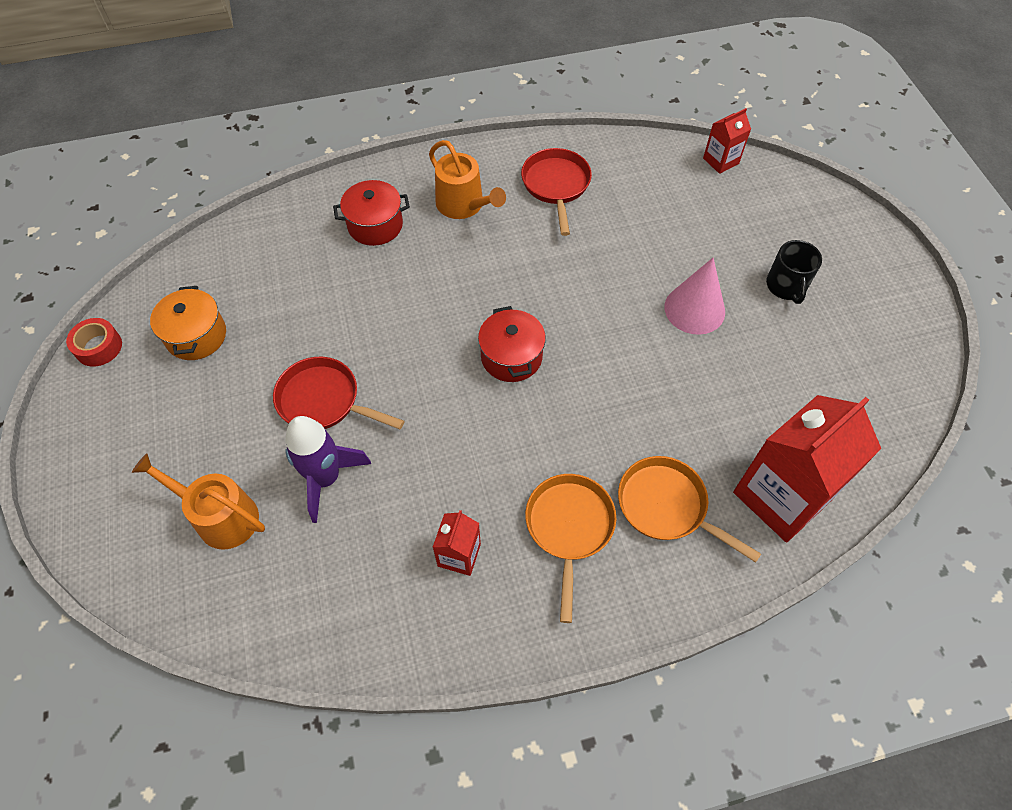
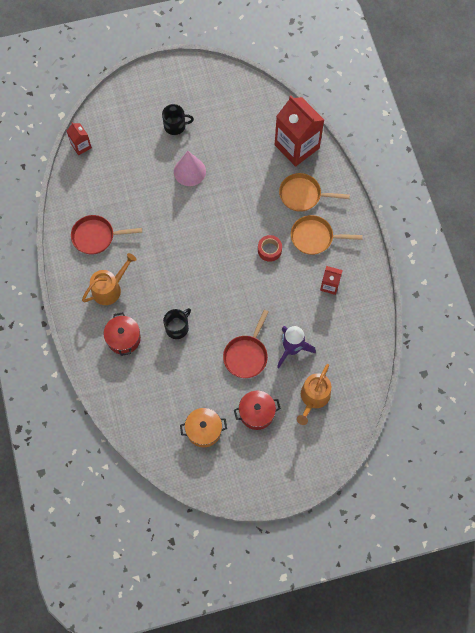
camera: 90 degrees left, 10 degrees up
(98, 347) = (211, 485): red tape -> red tape (269, 250)
(387, 296) = (177, 328): none -> black mug
(511, 357) = (219, 262): red pot -> red pot (256, 413)
(667, 506) = (303, 195): orange pan -> orange pan turned 60 degrees clockwise

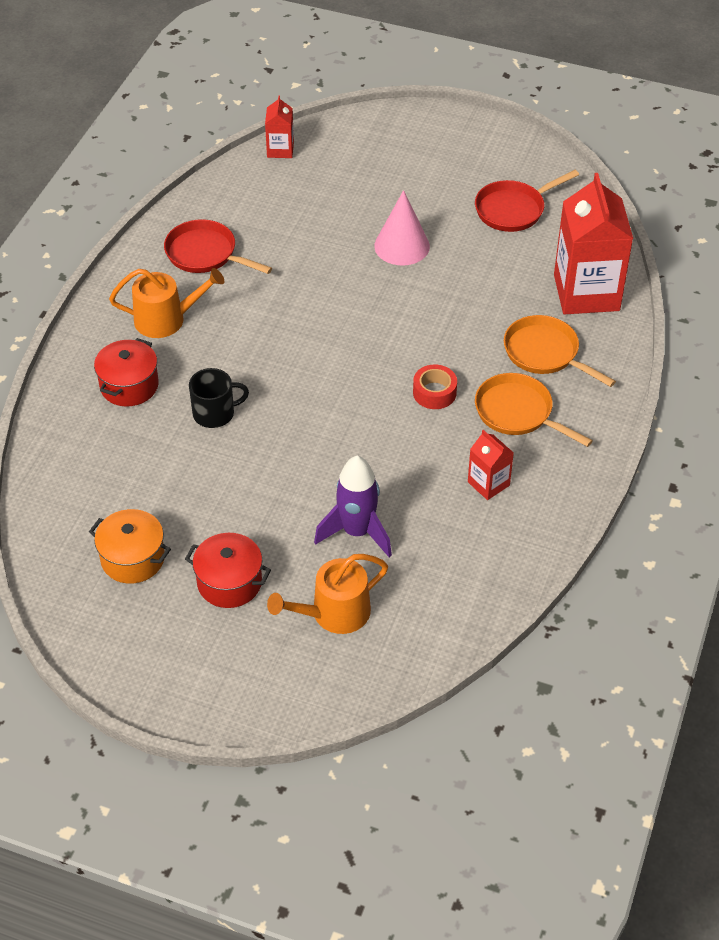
camera: 35 degrees right, 20 degrees down
(175, 126) = (428, 188): black mug -> none
(246, 355) = (282, 501): red pan -> red pan (513, 209)

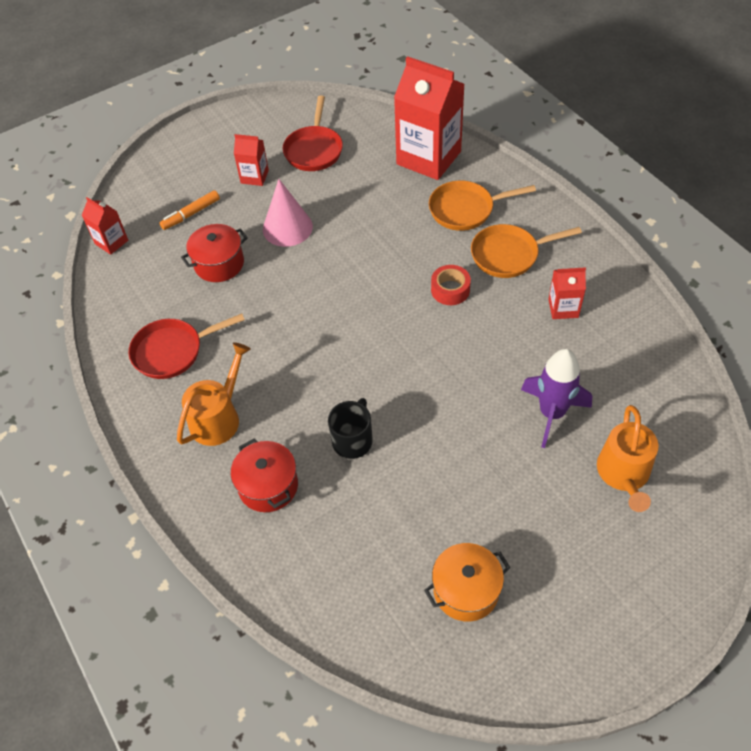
camera: 50 degrees left, 5 degrees up
(229, 582) = (543, 530): red pot -> red pot (219, 264)
(357, 177) = (191, 214): none -> orange marker
(440, 190) = (254, 177): none -> red carton

